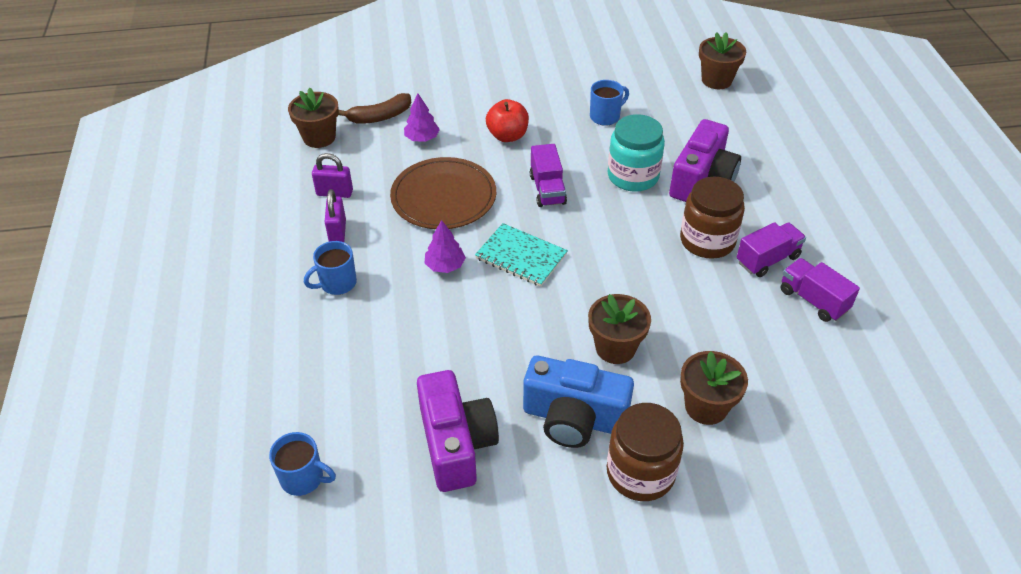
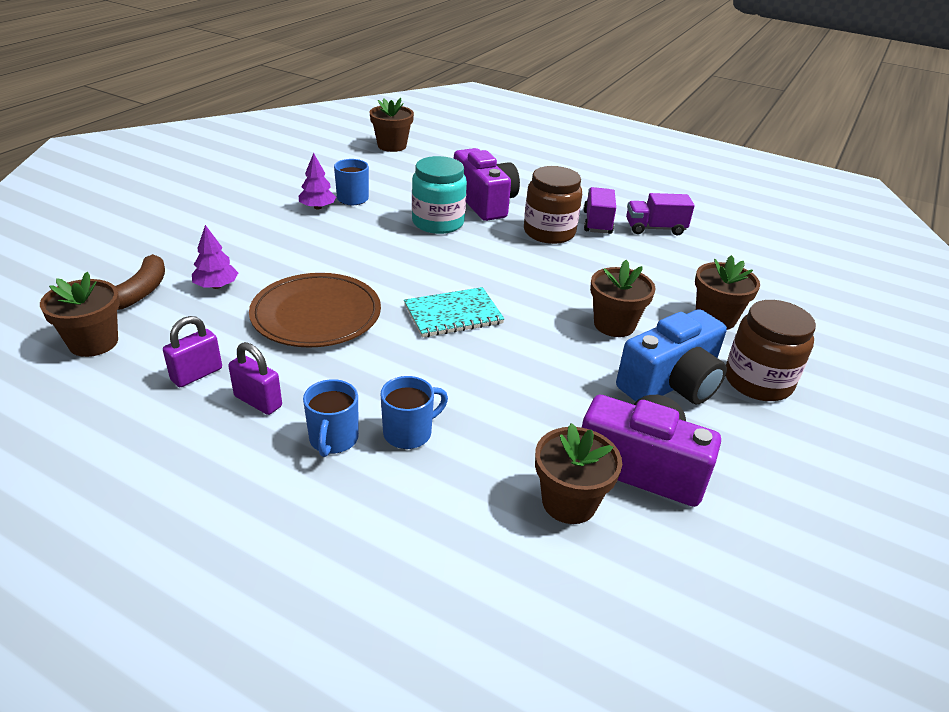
camera: 55 degrees left, 10 degrees down
(303, 478) = (592, 611): blue mug -> blue mug (409, 433)
(385, 422) = (569, 502): none -> brown flower pot
(445, 265) = (406, 359): purple tree -> purple tree (317, 207)
(507, 136) = (296, 246): red apple -> none
(547, 189) = (393, 262): purple truck -> none

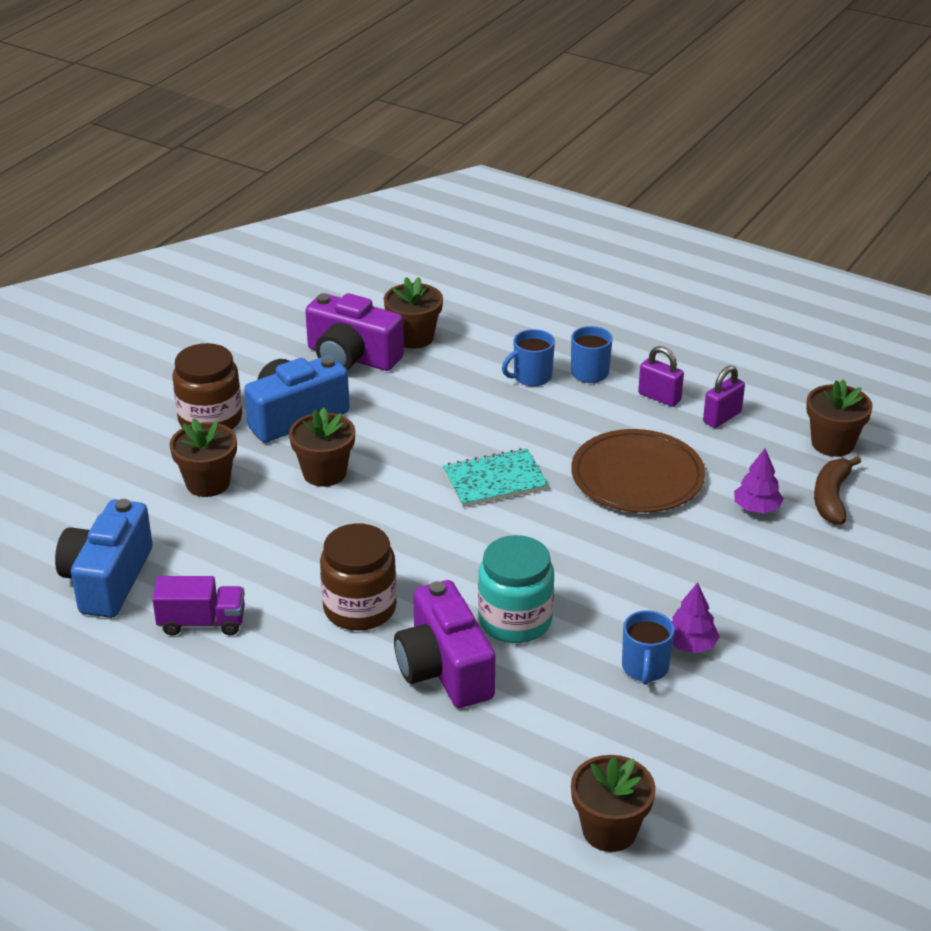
camera: 175 degrees left, 0 degrees up
(597, 222) = (283, 631): purple truck -> none
(740, 253) = (107, 579): none -> blue camera

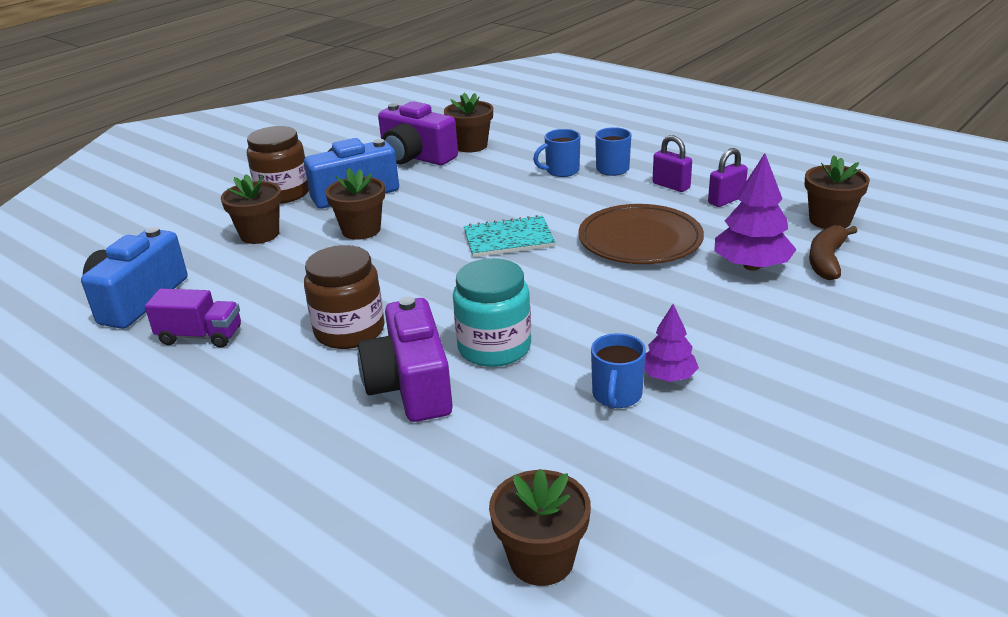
camera: 10 degrees right, 5 degrees down
(756, 508) = (751, 266): purple tree -> purple tree, size x1.66

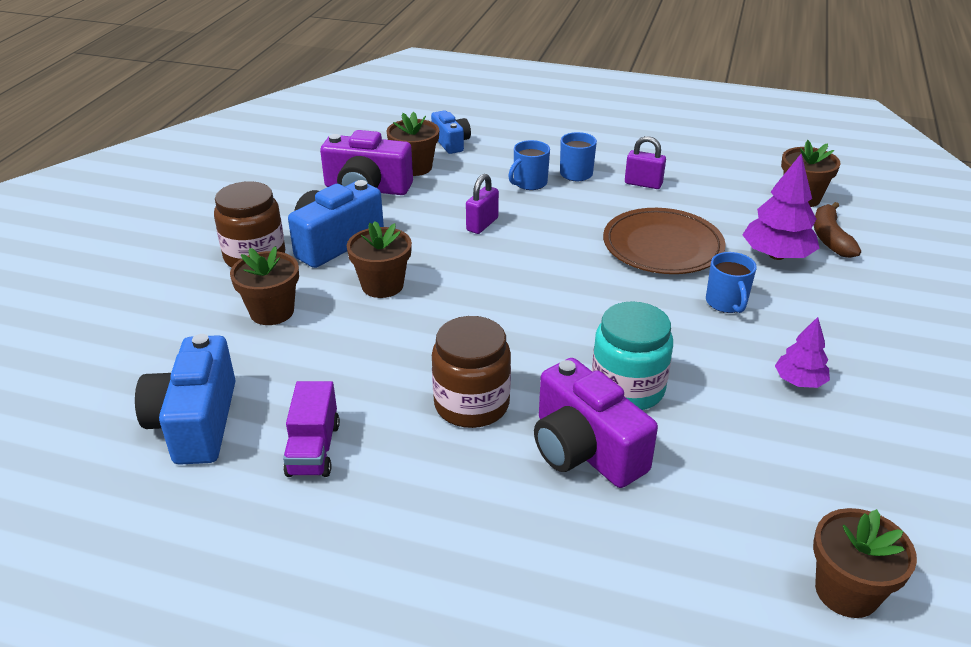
camera: 25 degrees left, 5 degrees up
(200, 336) = (313, 449): purple truck -> purple truck turned 105 degrees clockwise
(508, 239) = (542, 268): turquoise notebook -> none
(521, 130) = (451, 143): none -> blue camera
(616, 395) = (773, 411): blue mug -> blue mug (726, 303)
(726, 200) = (702, 191): purple padlock -> purple padlock (482, 224)

